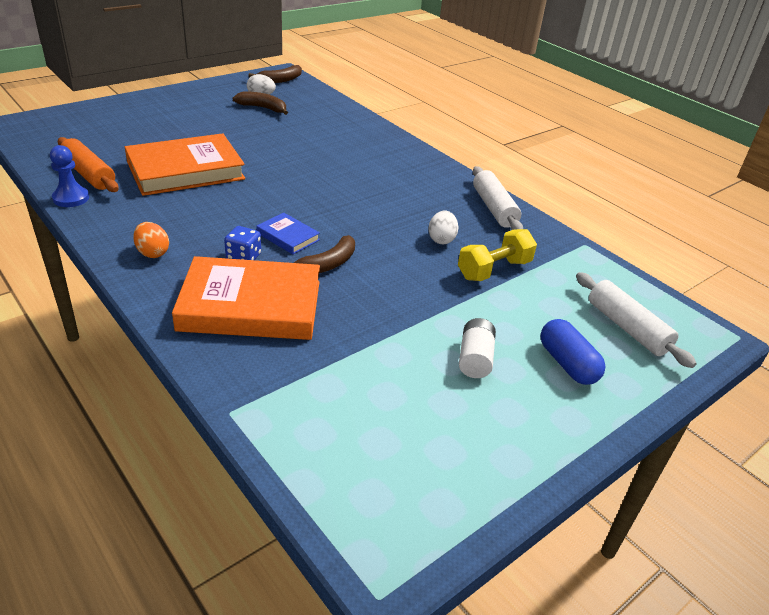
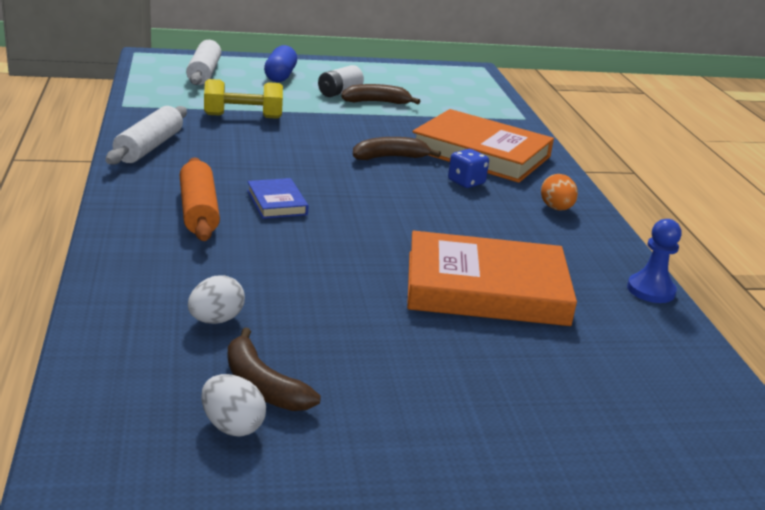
camera: 150 degrees left, 10 degrees down
(88, 174) = (630, 321): orange rolling pin -> orange rolling pin (199, 211)
(280, 80) = (122, 479): brown banana -> brown banana (376, 102)
(288, 236) = (408, 185): blue book -> blue book (276, 202)
(441, 239) = (254, 143): white egg -> white egg (216, 320)

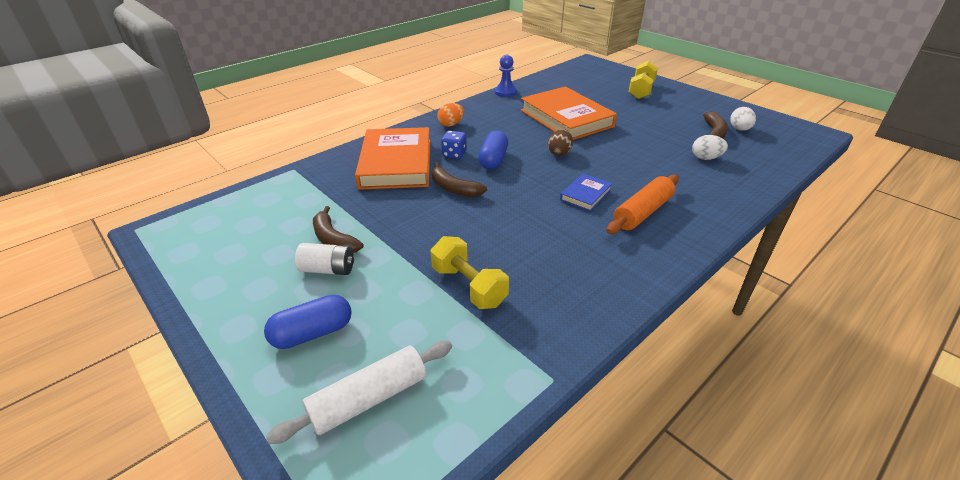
camera: 120 degrees left, 10 degrees up
(149, 147) = (604, 291): white rolling pin -> none
(387, 233) = (559, 153): none -> brown egg
(423, 194) = (493, 160): none -> blue capsule
(532, 437) = (641, 90): none -> yellow dumbbell

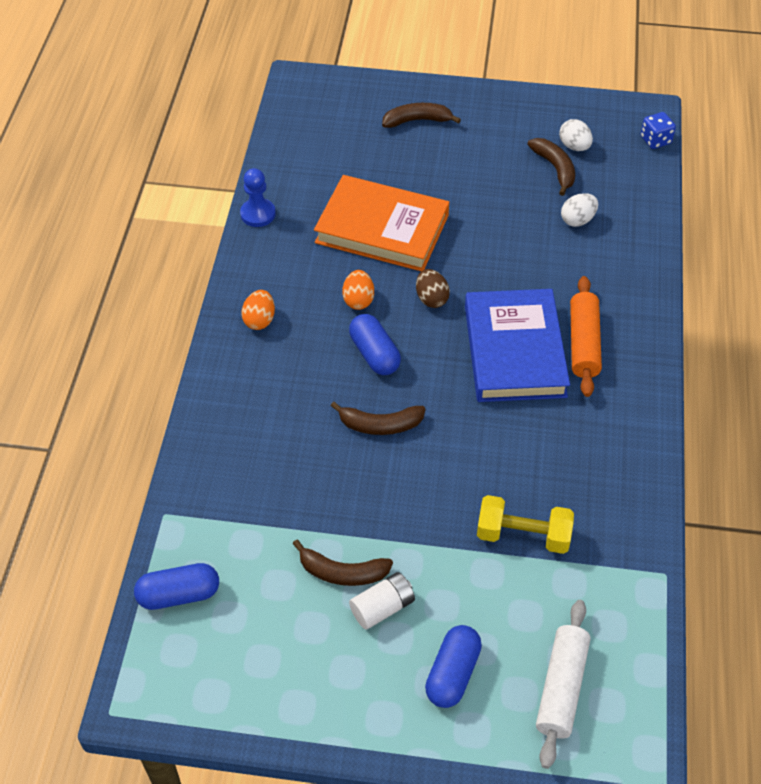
camera: 40 degrees left, 15 degrees up
(245, 202) = (179, 595): none -> blue capsule
(396, 163) = (274, 427): orange book -> none
(454, 154) = (322, 371): blue dice -> blue dice (655, 140)
(514, 137) = (358, 300): none -> orange egg
(585, 195) = (514, 351): blue book -> blue book, size x2.17
(641, 90) = (417, 120): yellow dumbbell -> brown banana

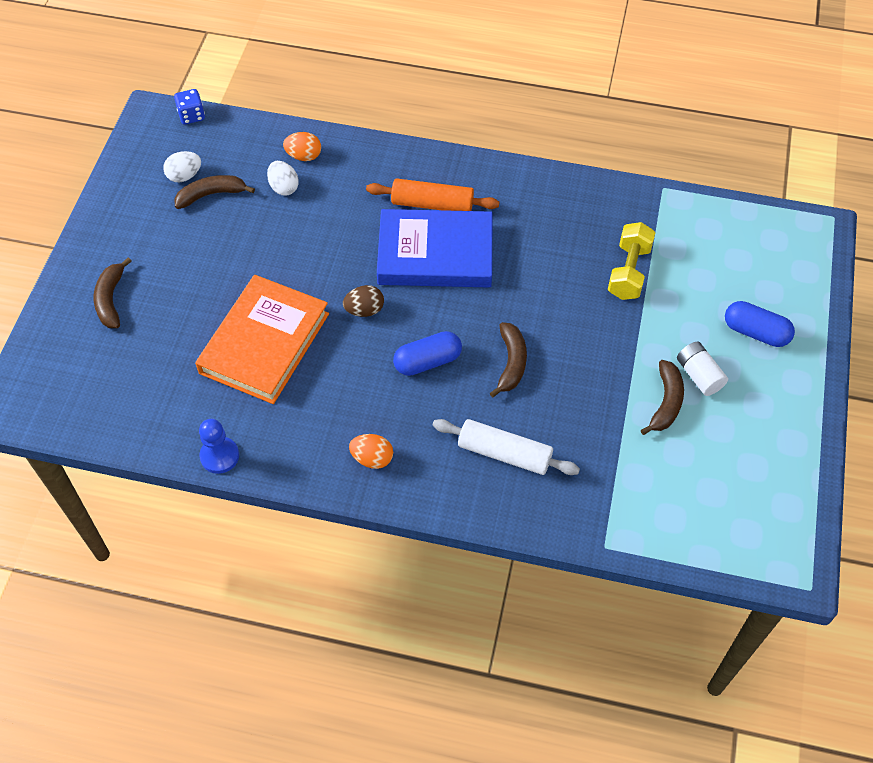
camera: 85 degrees left, 5 degrees up
(179, 595) = (691, 533): blue capsule -> none
(358, 300) = (357, 370): orange egg -> orange egg (304, 156)
(561, 688) = (762, 264): white rolling pin -> white rolling pin (504, 453)

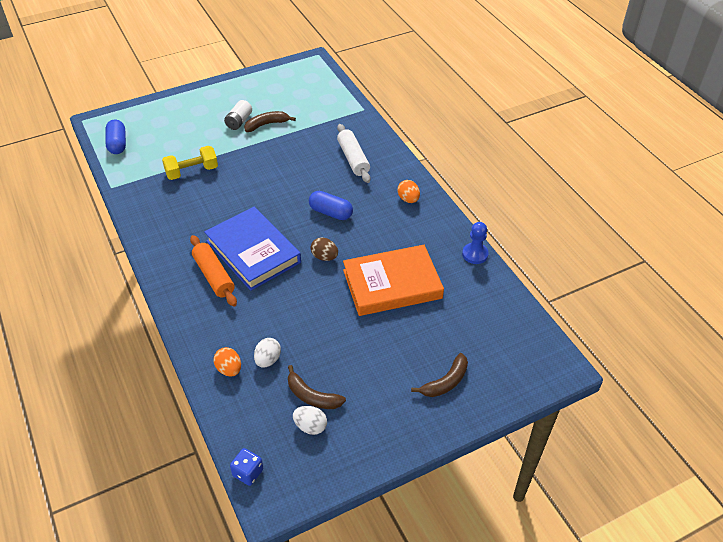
camera: 130 degrees left, 10 degrees down
(511, 363) = (298, 183): brown banana -> none
(755, 332) = (192, 115): blue capsule -> blue capsule (117, 144)

